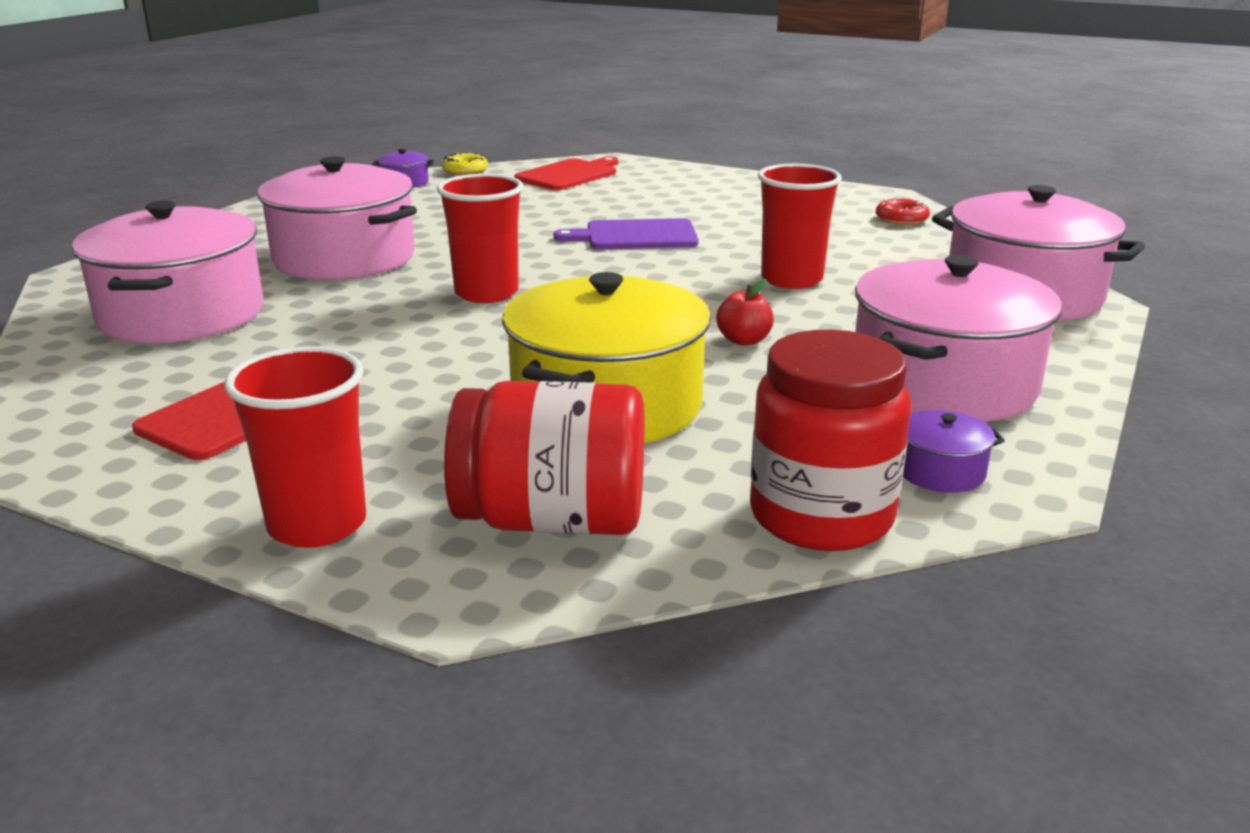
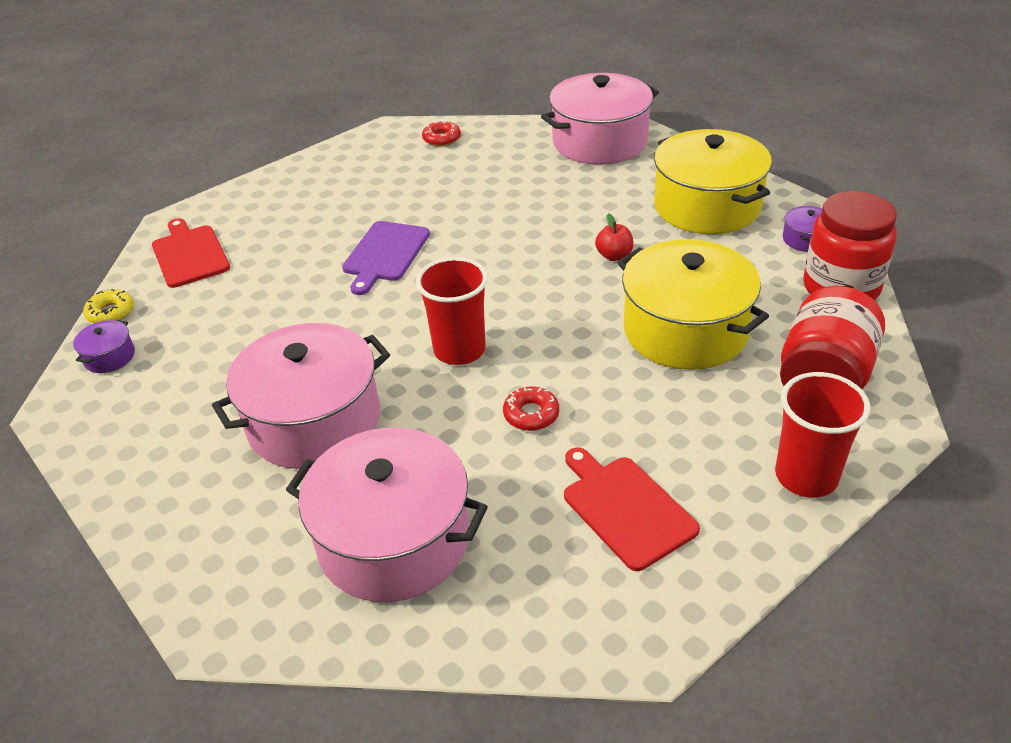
camera: 65 degrees left, 15 degrees up
(389, 342) = (531, 414): none -> red donut
(791, 279) = (523, 211): red cup -> none
(943, 383) = (707, 206): pink pot -> yellow pot

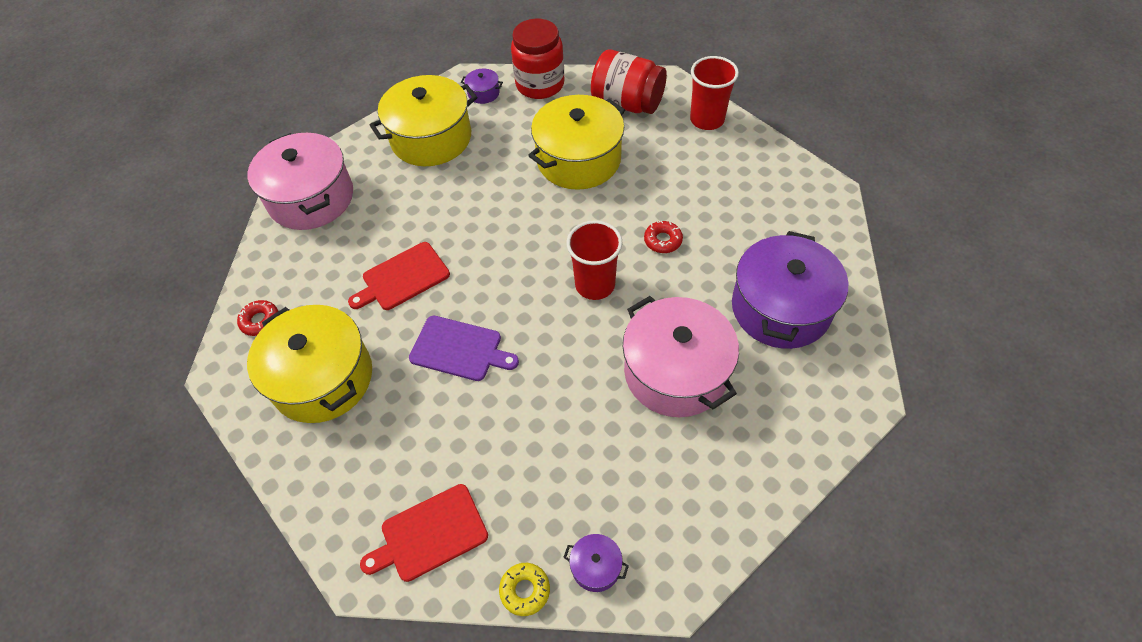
camera: 90 degrees left, 15 degrees up
(370, 179) = (322, 378): none -> yellow pot
(394, 540) = (780, 308): pink pot -> purple pot
(614, 256) = (487, 193): red apple -> none
(625, 508) = (739, 195): red cutting board -> red cutting board (402, 278)

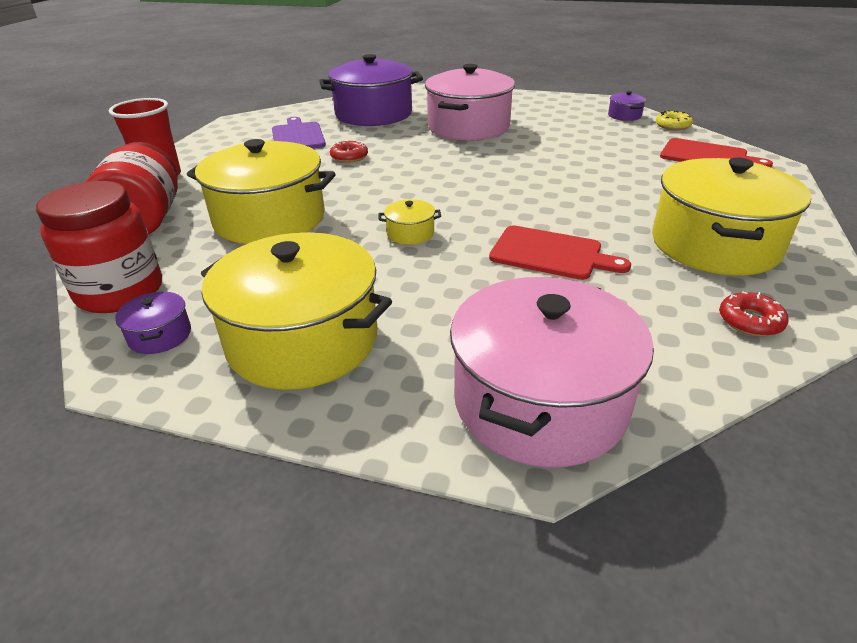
camera: 125 degrees left, 20 degrees down
(459, 349) = (573, 195): purple cutting board -> purple cutting board (297, 136)
(494, 221) = (410, 233): none -> yellow pot
(595, 285) = (429, 167): red cup -> none

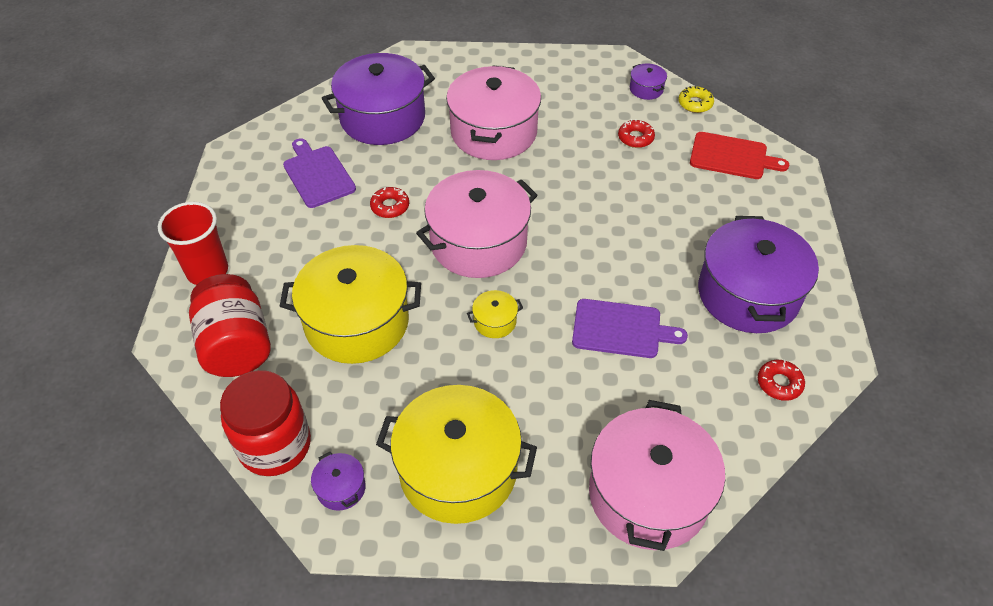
camera: 15 degrees left, 15 degrees up
(421, 183) = (478, 242): none -> pink pot
(550, 254) = (621, 329): red cutting board -> purple cutting board
(606, 139) = (635, 138): none -> red donut
(714, 244) = (748, 294): yellow pot -> purple pot

